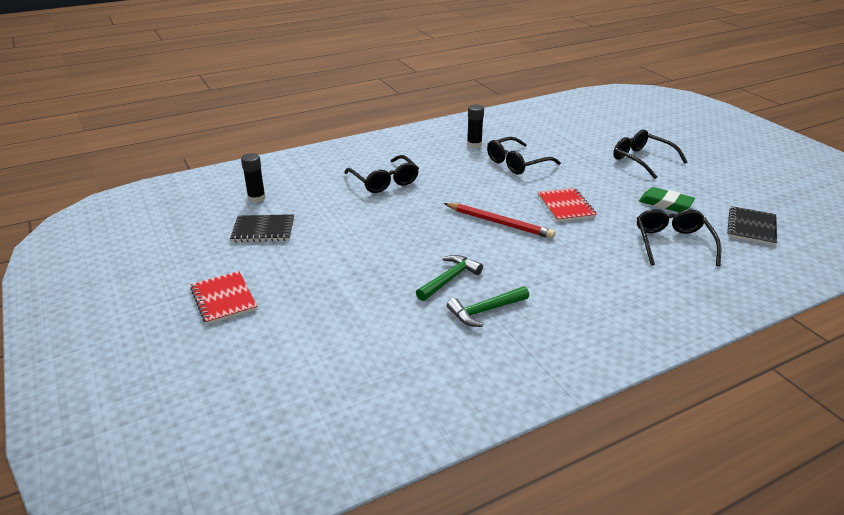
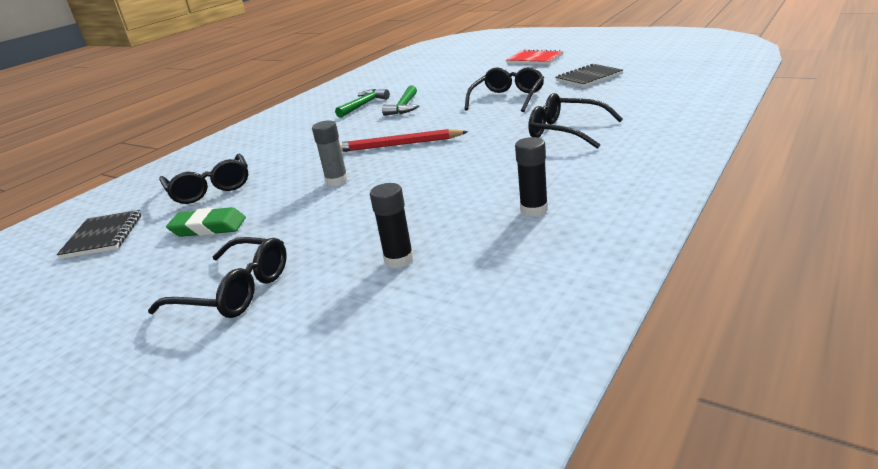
camera: 155 degrees right, 5 degrees down
(256, 198) = (647, 84): black glue stick -> black glue stick (399, 259)
(517, 163) = (438, 207): black glasses -> black glasses (507, 98)
(566, 206) = (337, 181): red notebook -> grey glue stick

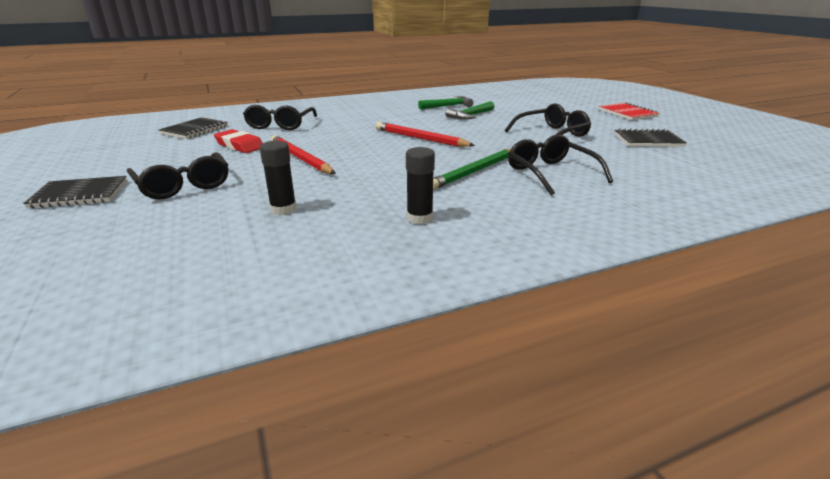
camera: 30 degrees right, 0 degrees up
(113, 361) = (80, 194): none -> black notebook
(208, 227) = (239, 145): green eraser -> red eraser
(313, 210) = (300, 158): none -> red pencil
(337, 181) = (345, 146): grey glue stick -> none
(504, 154) = (474, 171): none -> green pencil

